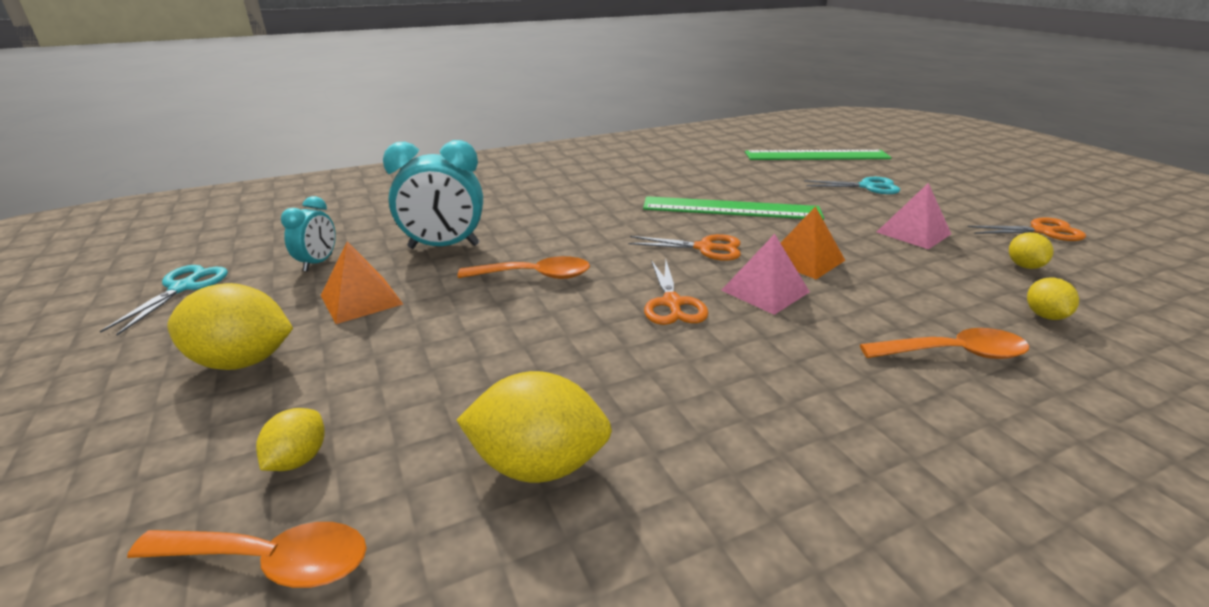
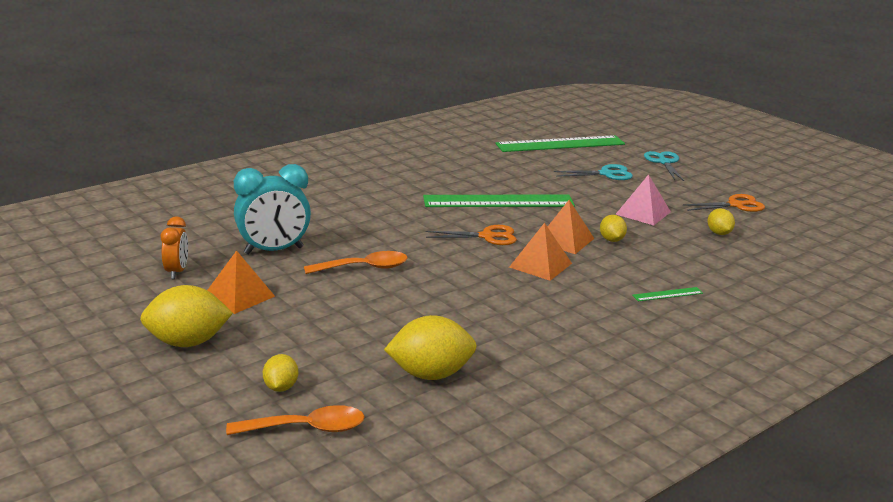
camera: 15 degrees left, 5 degrees down
(183, 288) = (80, 299): turquoise scissors -> turquoise scissors (664, 162)
(318, 263) = (177, 272): turquoise clock -> orange clock
(672, 303) = (476, 279): orange scissors -> none
(765, 291) = (540, 265): pink pyramid -> orange pyramid
(954, 353) = (667, 294): orange spoon -> green ruler
(1044, 315) = (726, 266): yellow lemon -> yellow lemon (611, 240)

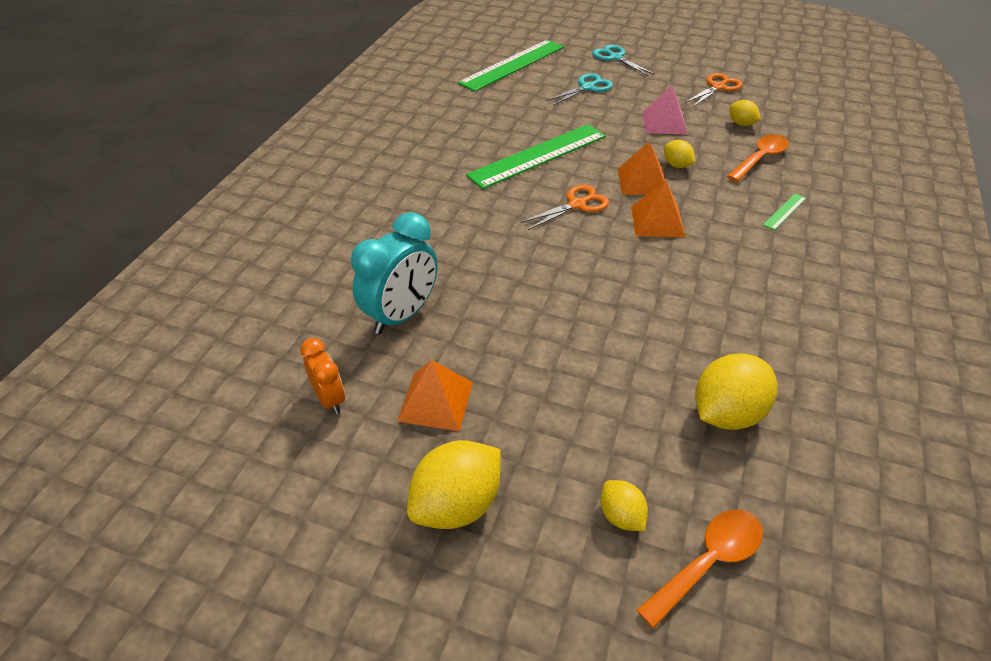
camera: 30 degrees left, 20 degrees up
(364, 268) = (515, 297): orange spoon -> orange spoon (760, 158)

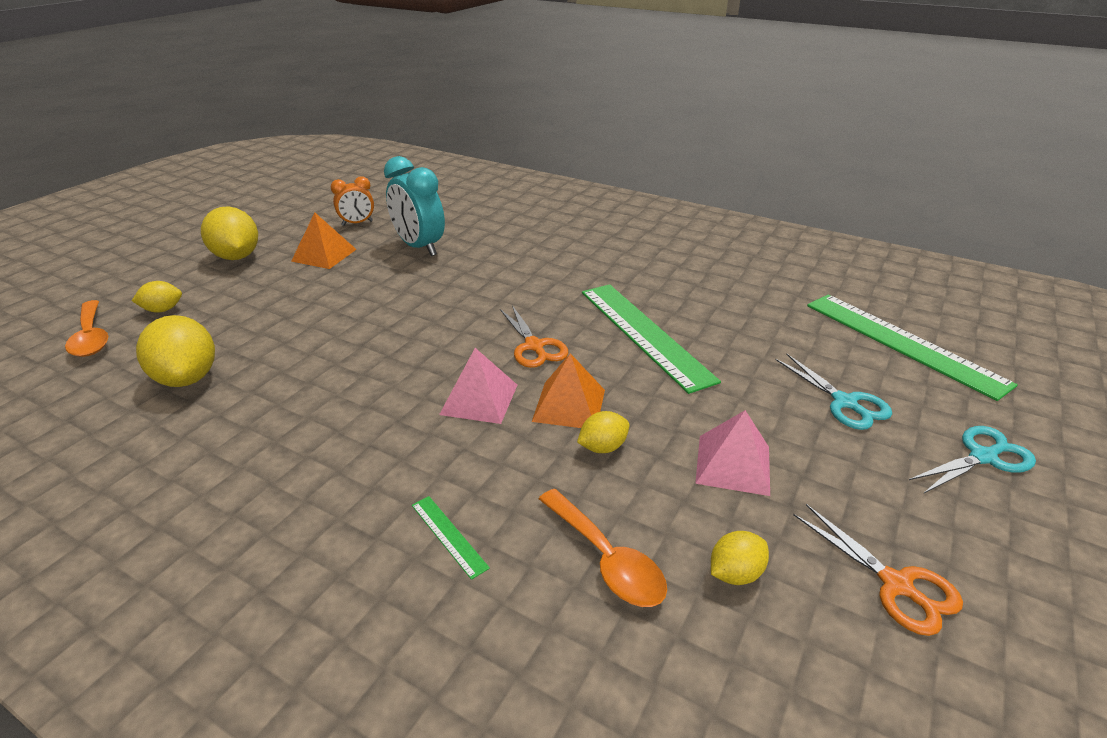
camera: 100 degrees right, 10 degrees down
(657, 221) = (479, 399): orange pyramid -> pink pyramid

